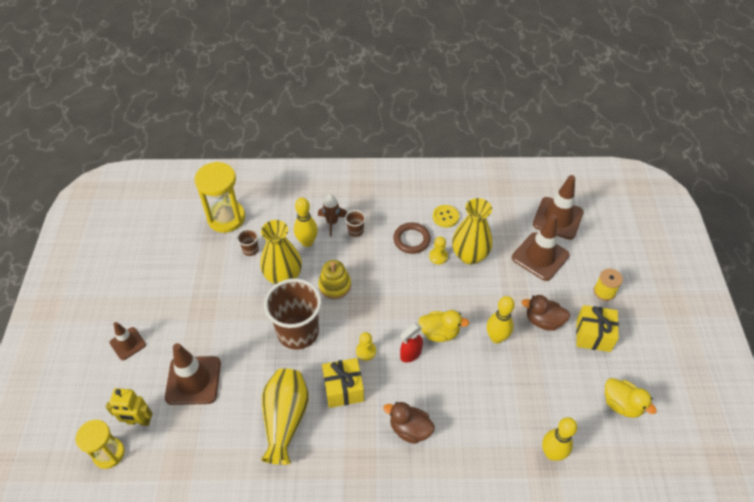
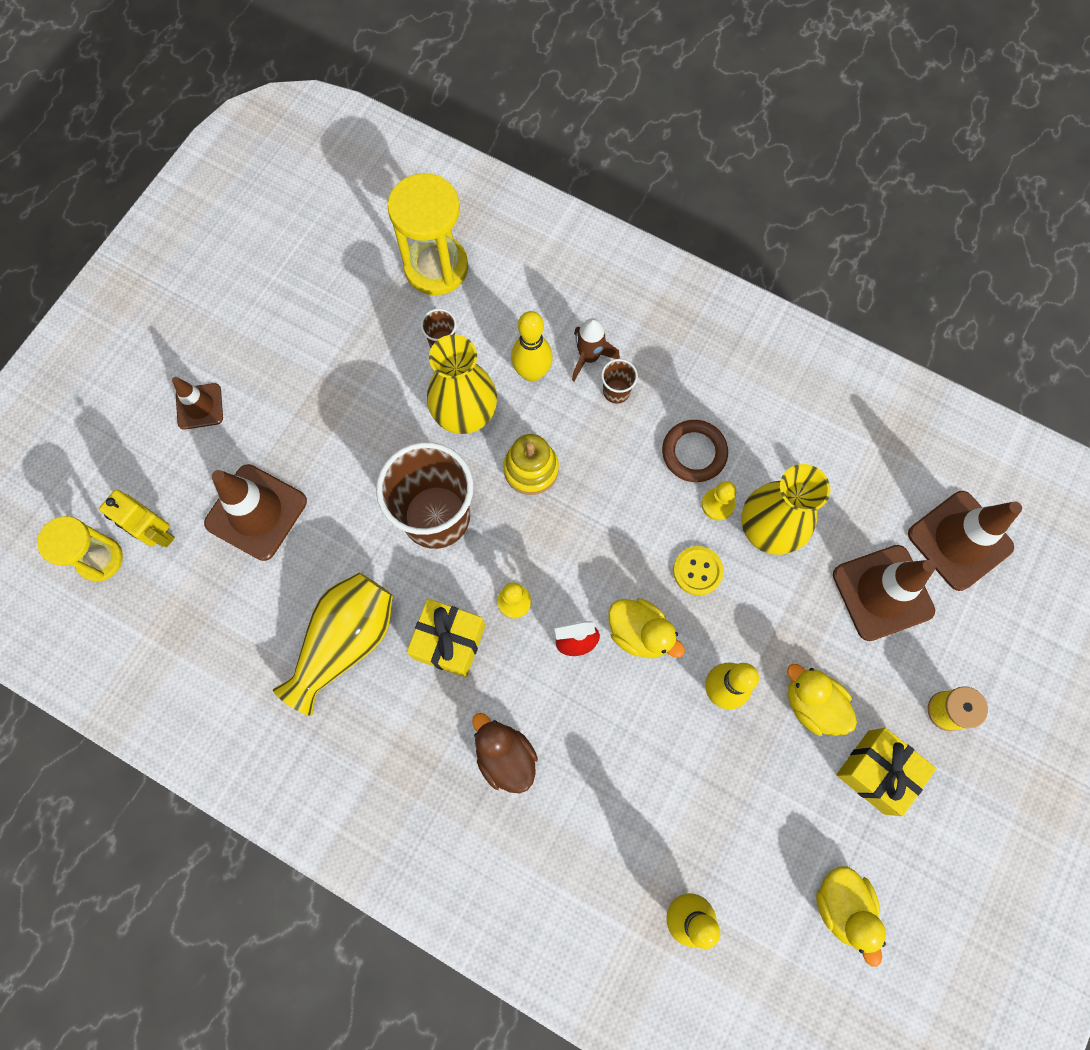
camera: 30 degrees right, 20 degrees up
(445, 217) = (773, 440): yellow button -> yellow button (697, 571)
(543, 321) = (812, 704): brown duck -> yellow duck

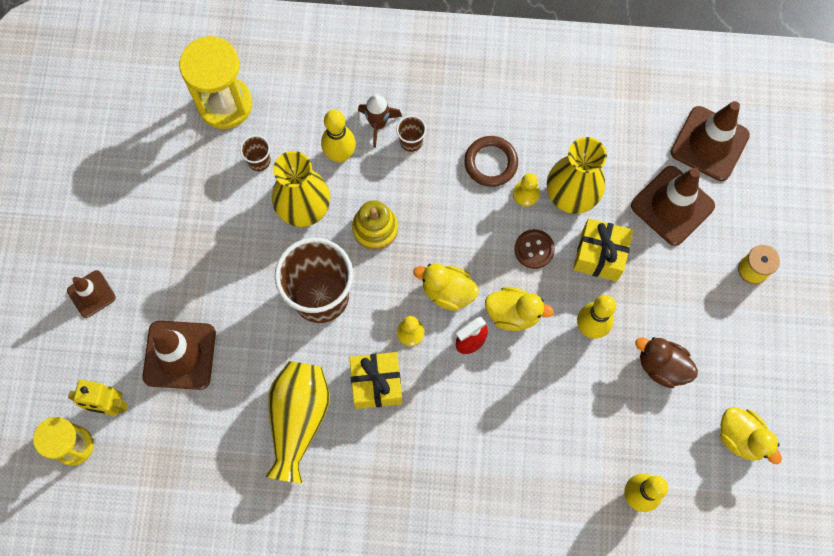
camera: 25 degrees left, 0 degrees up
(505, 756) = (458, 447): brown duck -> brown duck (662, 366)
(697, 571) = (534, 249): yellow button -> brown button
(812, 704) = (659, 308): yellow duck -> yellow duck (447, 291)
(876, 772) = (723, 335): yellow gift -> yellow gift (599, 255)

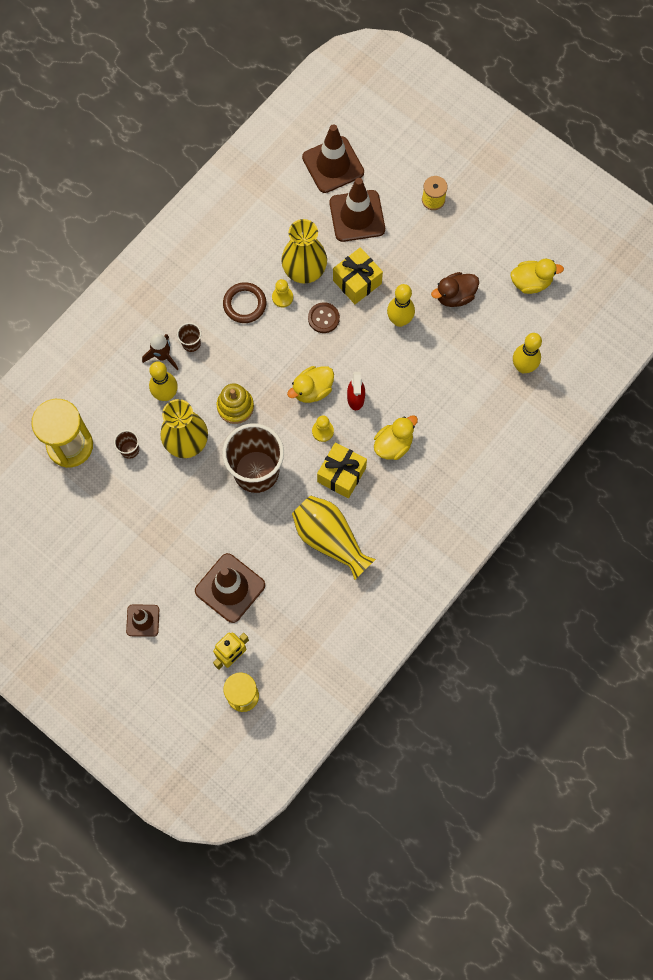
camera: 55 degrees left, 0 degrees up
(513, 313) = (356, 360): yellow duck -> yellow duck (393, 444)

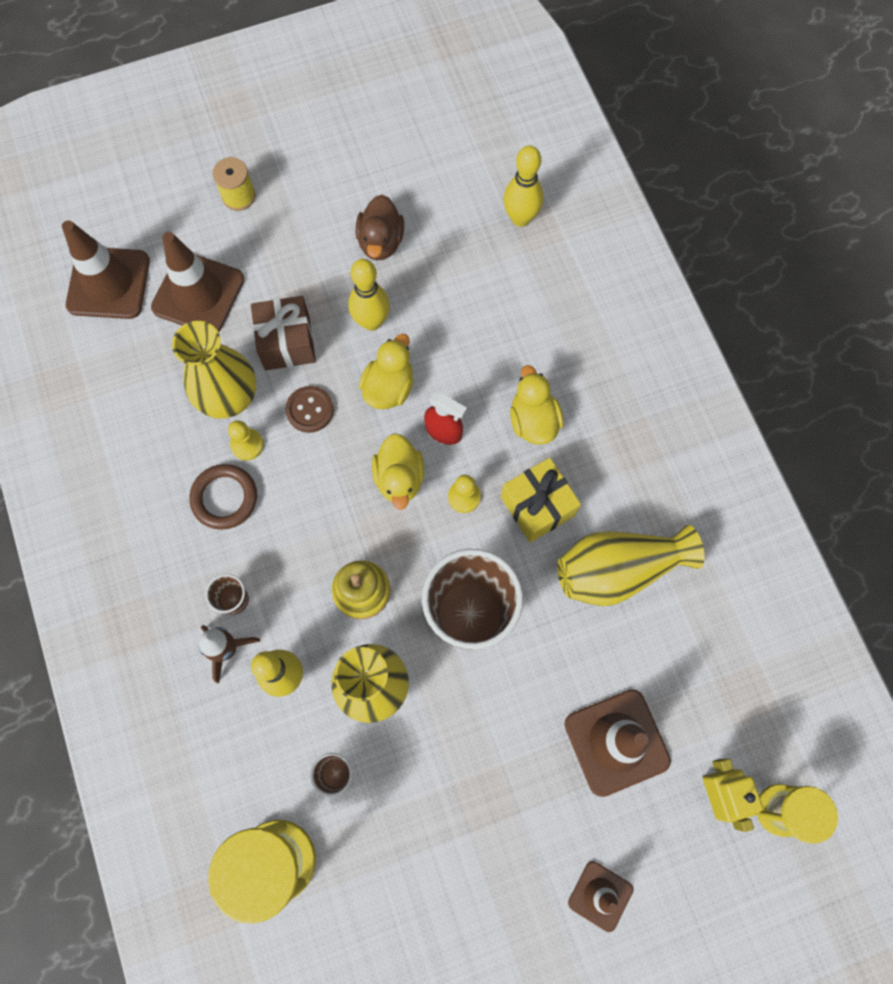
camera: 60 degrees left, 0 degrees up
(357, 282) = (287, 342): yellow gift -> brown gift
(531, 282) = (418, 151): yellow duck -> yellow duck (389, 387)

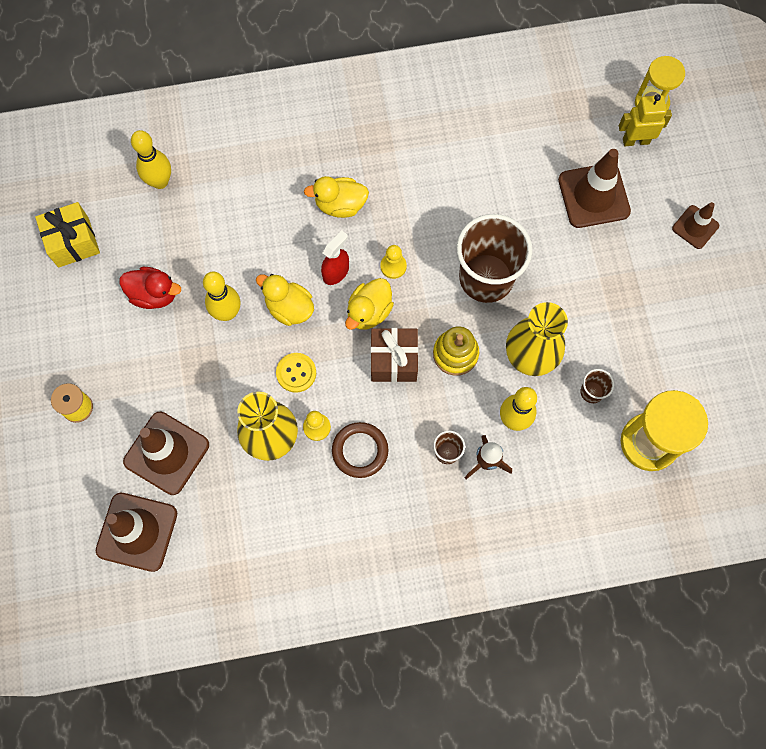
camera: 80 degrees left, 0 degrees up
(287, 342) = (231, 383): brown gift -> brown gift (394, 360)
(309, 410) = (296, 373): brown button -> yellow button
(381, 242) = (154, 294): brown duck -> red duck
(399, 478) = (369, 312): yellow duck -> yellow duck turned 120 degrees clockwise
(537, 506) = (410, 215): yellow gift -> yellow gift (73, 242)
(618, 570) = (469, 169): yellow vase -> none

